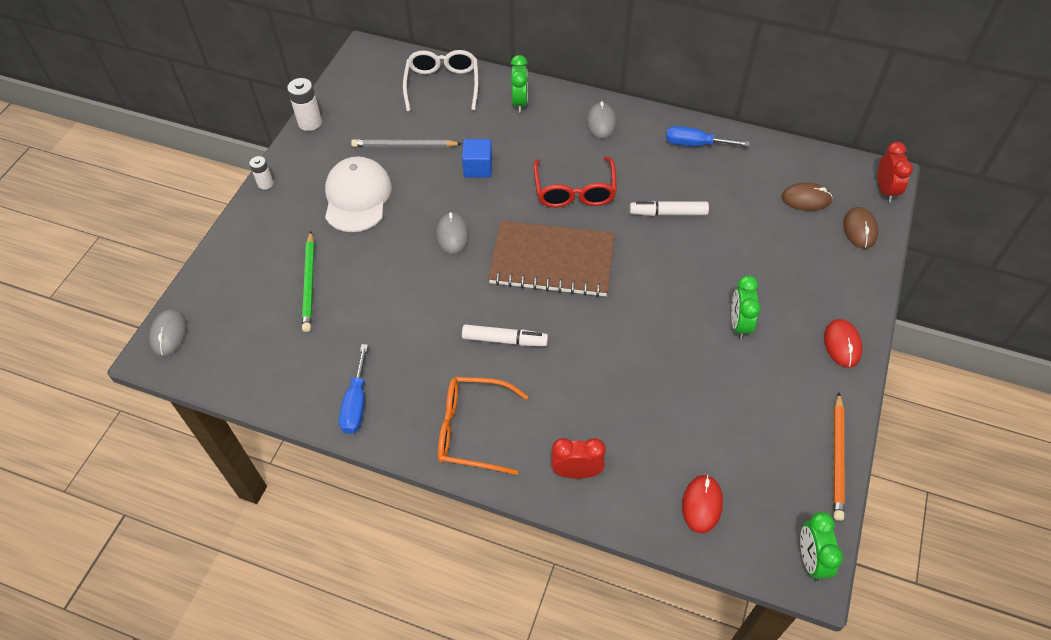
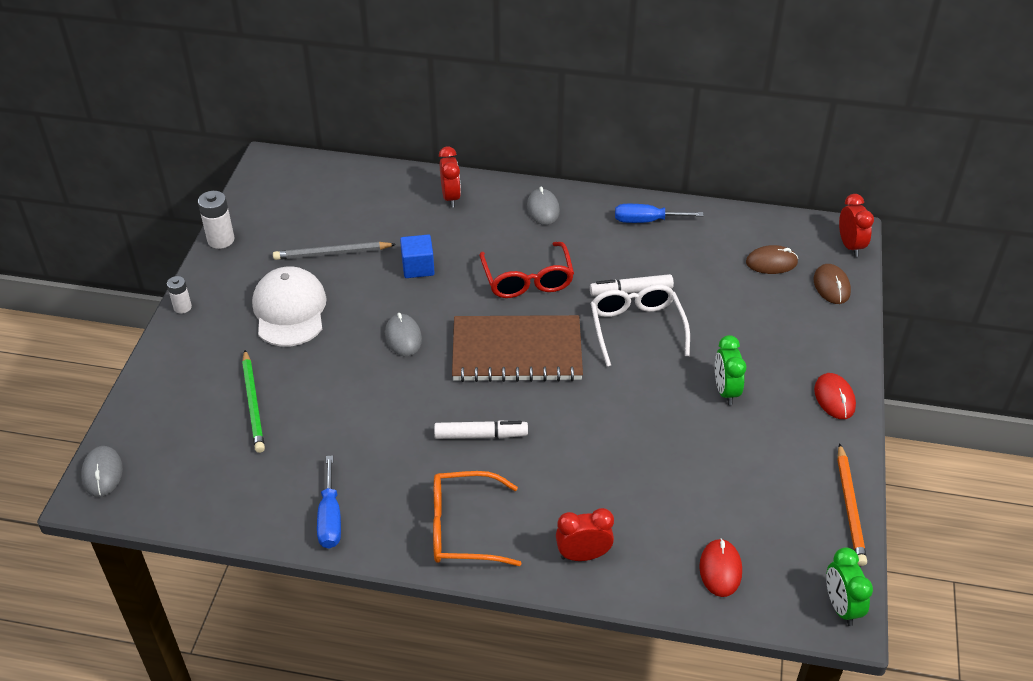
camera: 10 degrees left, 10 degrees down
(442, 84) = (362, 187): white glasses -> white glasses (636, 328)
(519, 102) = (451, 197): green clock -> red clock

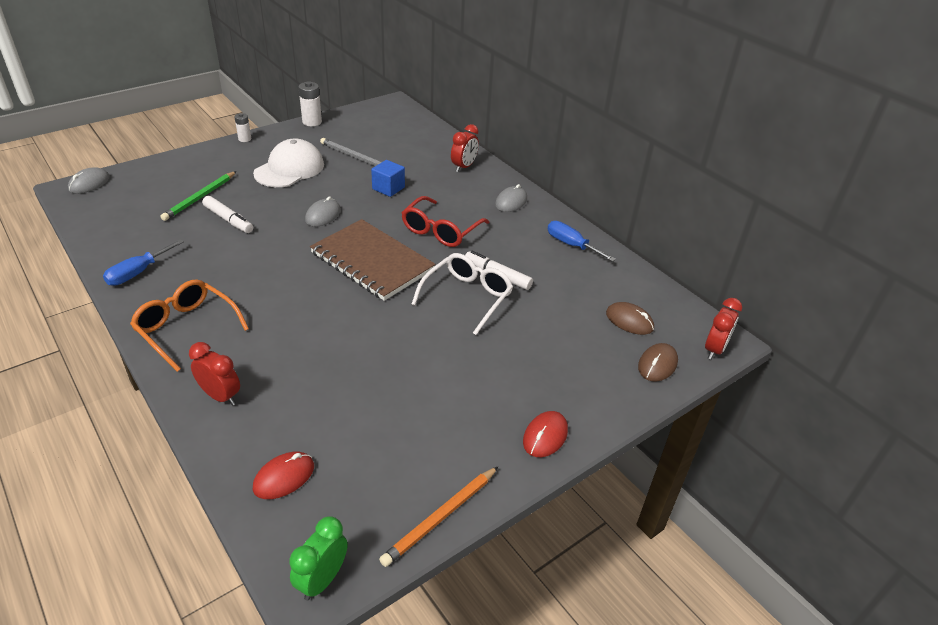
camera: 40 degrees right, 5 degrees down
(480, 435) = (278, 289): white marker -> white marker (228, 219)
(725, 391) = (469, 373): green clock -> none

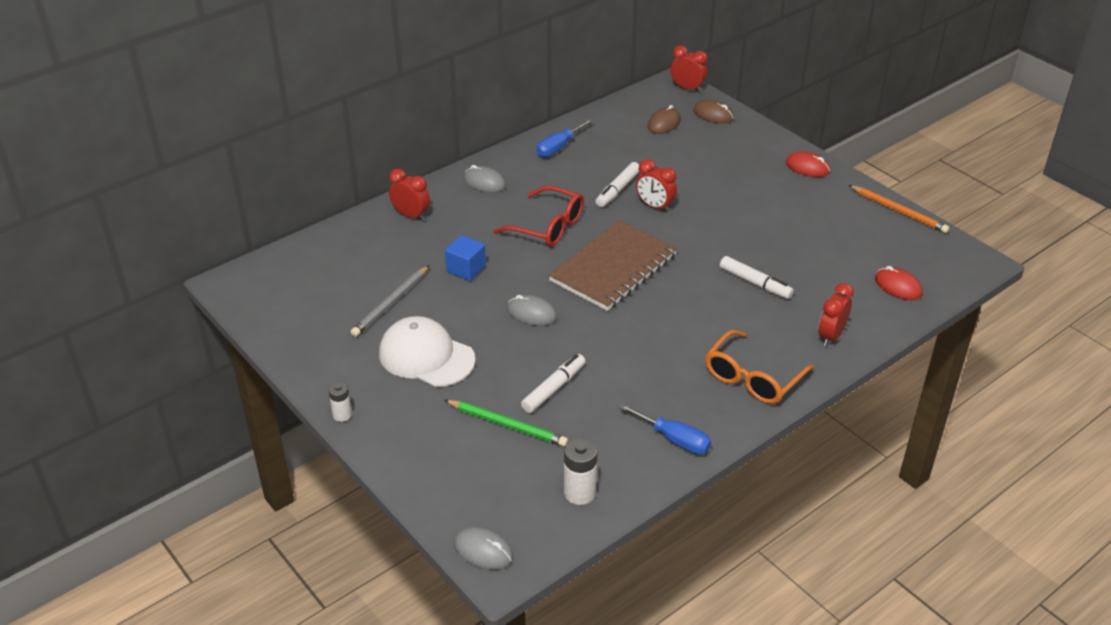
camera: 90 degrees left, 0 degrees up
(312, 122) = (288, 355): white battery -> white battery (579, 493)
(322, 580) = (969, 257): green clock -> none
(325, 351) = (755, 283): none -> white marker
(467, 297) = (655, 206): white glasses -> red clock

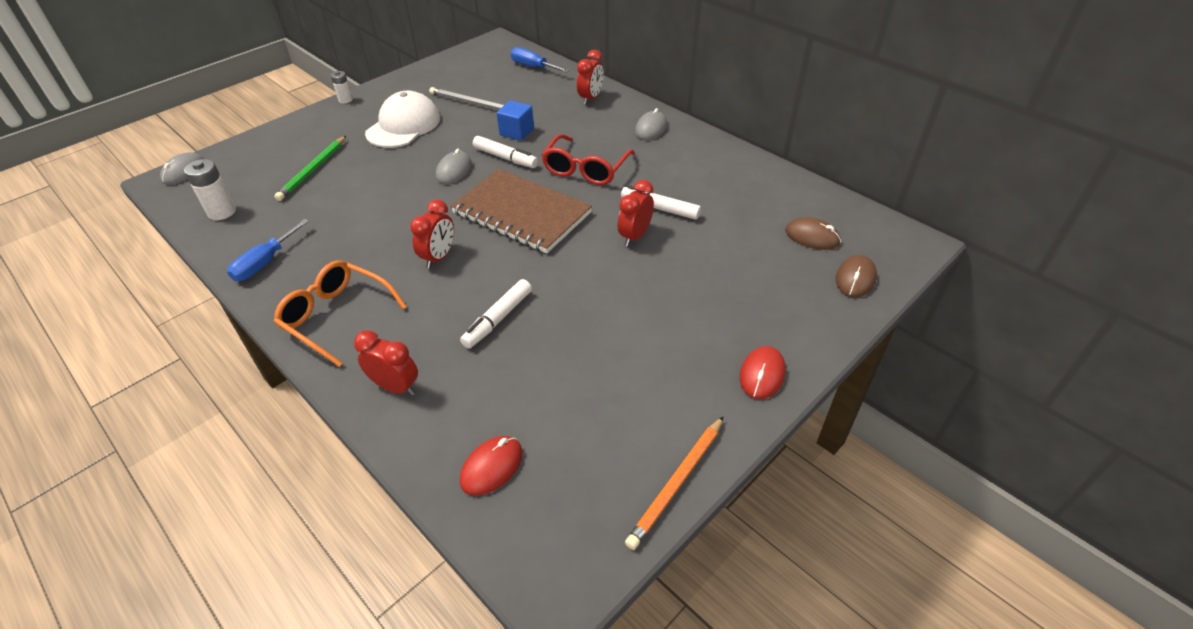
camera: 85 degrees right, 5 degrees up
(553, 388) = (351, 189): white marker -> white marker (505, 158)
(558, 147) = (728, 165): blue screwdriver -> blue screwdriver (533, 67)
(687, 88) = (908, 254): red clock -> red clock (439, 257)

